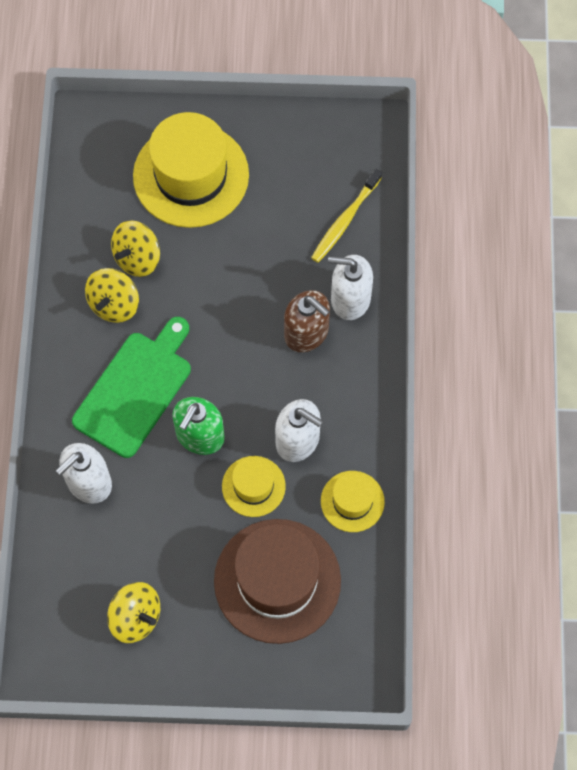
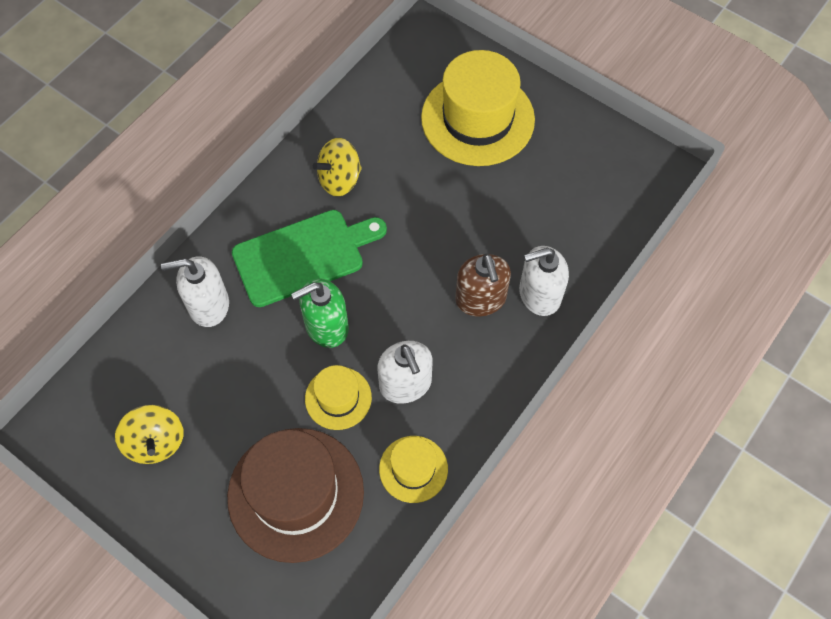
camera: 35 degrees right, 5 degrees down
(137, 258) = (386, 155): yellow spinning top -> none
(345, 220) = (582, 228): yellow toothbrush -> none
(350, 299) = (539, 294): white soap dispenser -> white soap dispenser turned 60 degrees counterclockwise

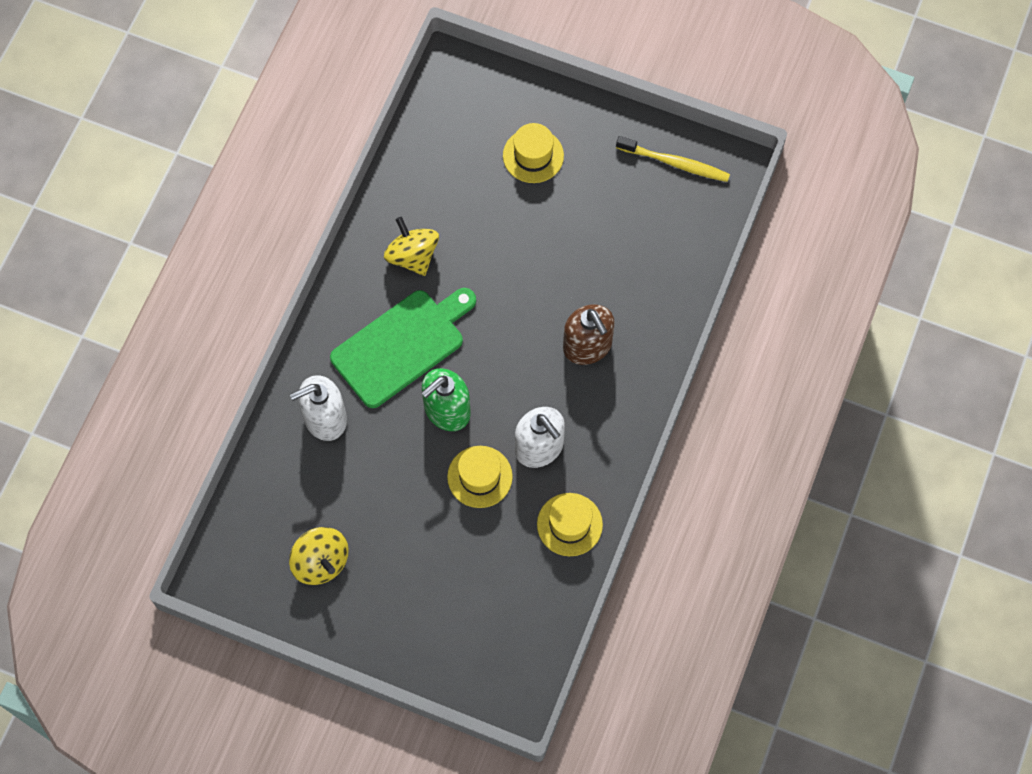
camera: 15 degrees left, 5 degrees up
(296, 494) = (468, 575): brown hat -> none
(339, 179) = (412, 256): yellow spinning top -> yellow spinning top turned 105 degrees clockwise
(477, 119) = (533, 155): yellow hat -> yellow hat, size x0.51
(539, 294) = (642, 327): white soap dispenser -> none
(609, 154) = (675, 163): none -> yellow toothbrush

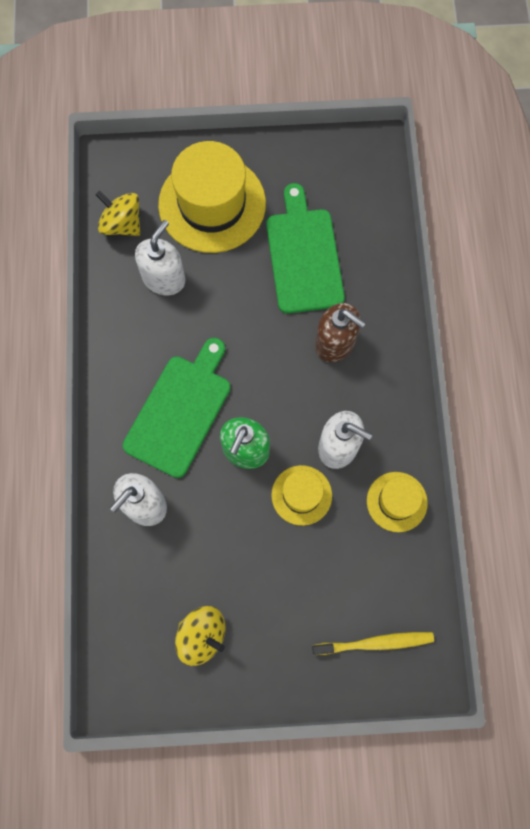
camera: 25 degrees left, 5 degrees up
(412, 256) = (152, 330): yellow spinning top -> yellow spinning top (122, 224)
(449, 209) = (164, 278): none -> white soap dispenser
(533, 155) = (212, 204): yellow hat -> yellow hat, size x1.95
(600, 246) = (303, 256): none -> green cutting board
(675, 163) = (330, 162): yellow toothbrush -> yellow toothbrush (375, 643)

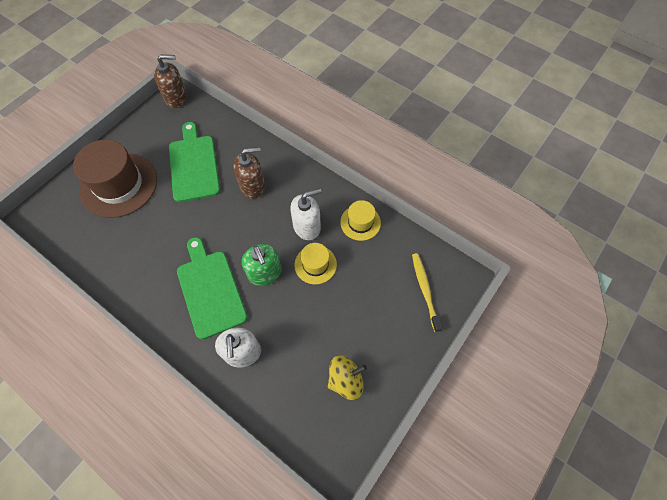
camera: 50 degrees left, 10 degrees down
(122, 224) = (76, 237): yellow spinning top -> none
(164, 278) = (130, 239): white soap dispenser -> none
(212, 204) = (119, 185): yellow hat -> brown hat
(303, 256) = (194, 165): green cutting board -> green cutting board turned 45 degrees clockwise
(370, 152) = (176, 98): none -> brown soap dispenser
(375, 643) = (425, 290): yellow toothbrush -> yellow toothbrush turned 45 degrees counterclockwise

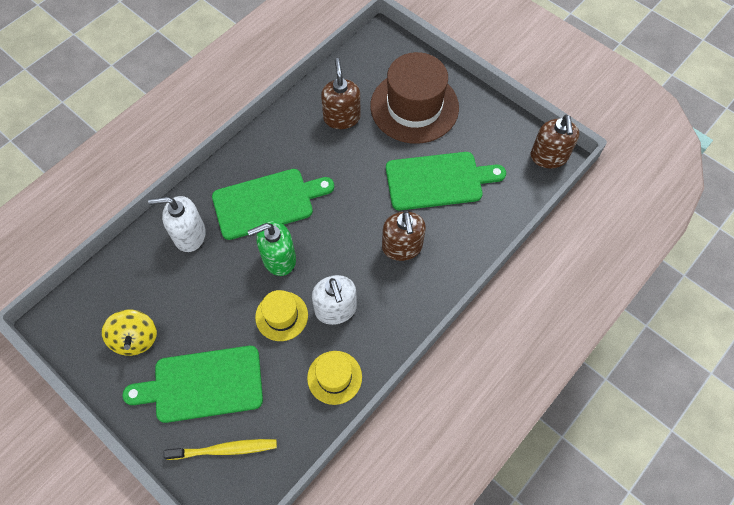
camera: 95 degrees right, 0 degrees up
(123, 239) = (342, 117): none -> brown soap dispenser
(378, 315) = (203, 384): none -> green cutting board

